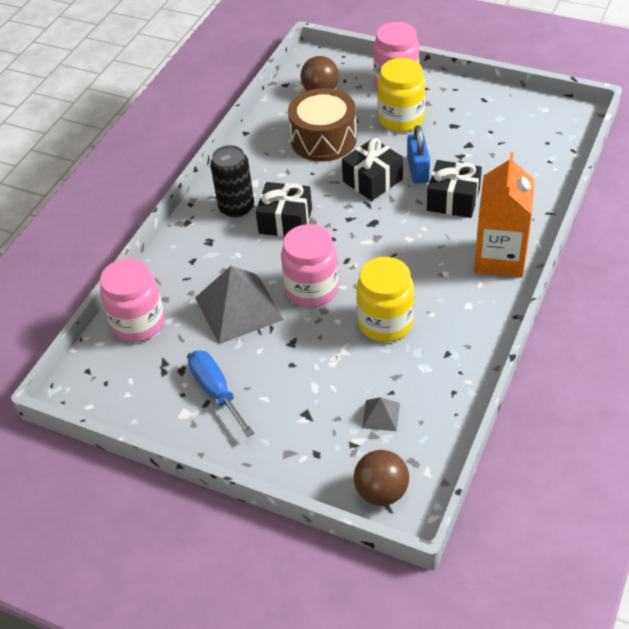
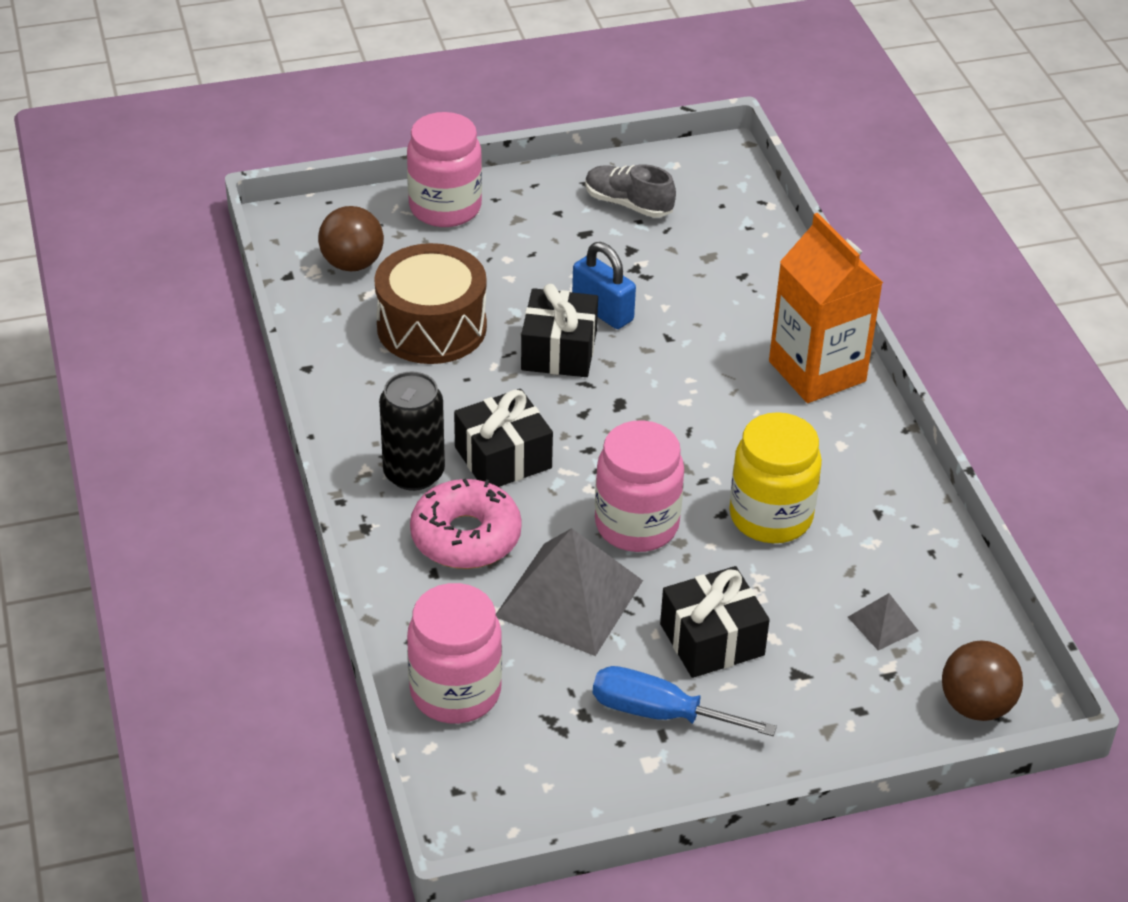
camera: 45 degrees left, 5 degrees down
(225, 251) = (466, 536): none -> pink donut
(401, 119) = (507, 255): yellow jar -> none
(453, 200) = (687, 328): black gift -> black gift (712, 639)
(494, 120) = (628, 204): none -> grey shoe

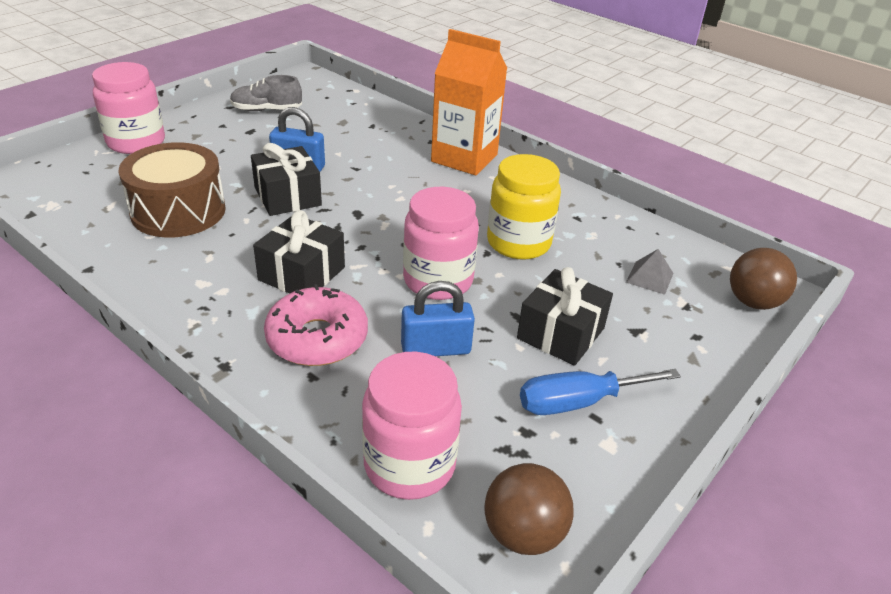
camera: 35 degrees left, 5 degrees down
(352, 264) = (83, 192): brown ball -> brown ball (523, 533)
(414, 473) = (237, 310): black can -> none
(569, 598) = (436, 349): grey pyramid -> blue padlock

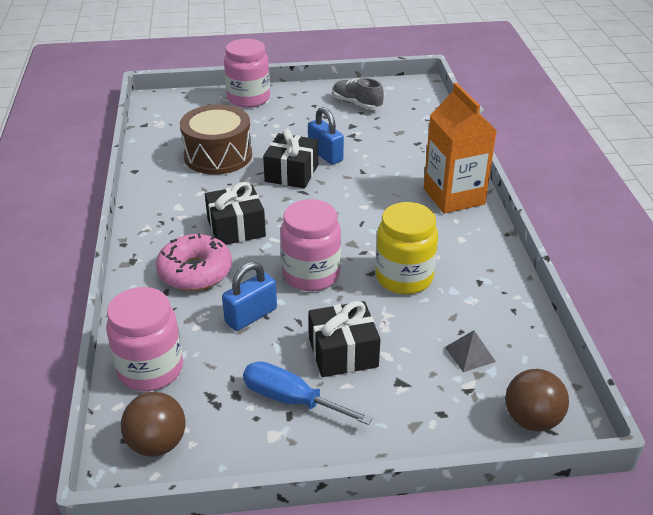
camera: 45 degrees right, 0 degrees up
(436, 349) = (251, 316): blue padlock -> blue padlock turned 75 degrees counterclockwise

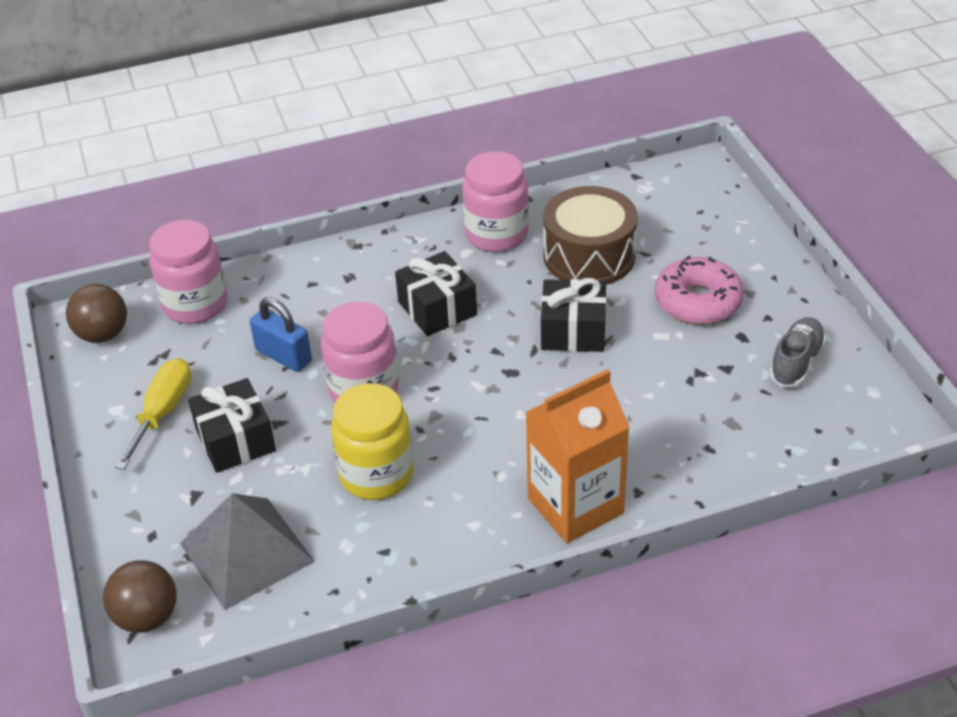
camera: 80 degrees right, 5 degrees up
(195, 271) = (349, 296): pink donut -> pink donut (697, 301)
(248, 99) = (750, 249): pink jar -> pink jar (496, 234)
(291, 400) = (163, 412): blue screwdriver -> yellow screwdriver
(325, 154) = (633, 354): blue padlock -> none
(470, 354) = (246, 552): grey pyramid -> grey pyramid, size x2.21

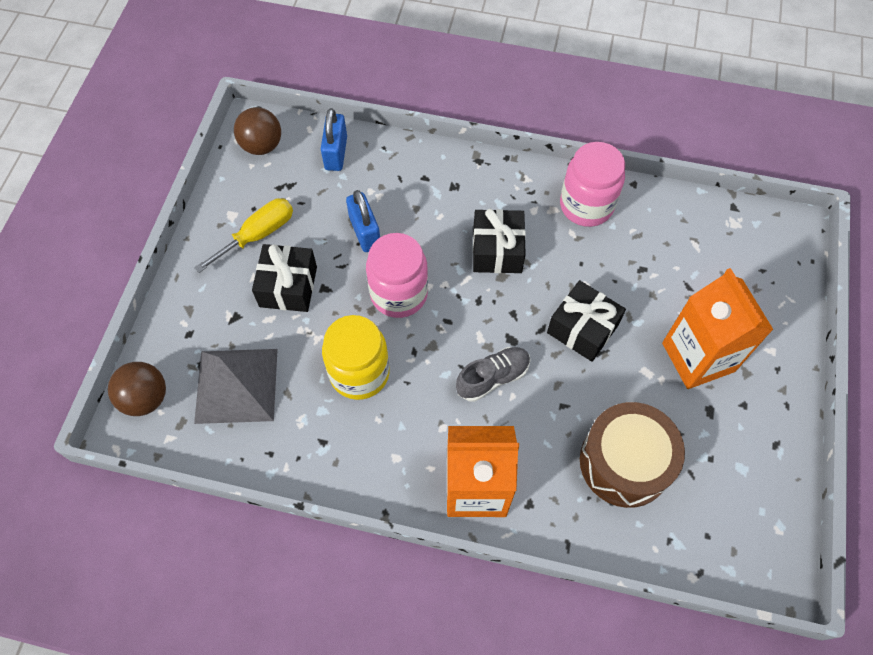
camera: 30 degrees right, 20 degrees up
(195, 304) = (336, 153): pink jar -> blue padlock
(589, 256) = (643, 265): brown drum -> brown drum (624, 462)
(697, 301) = (698, 357): pink donut -> orange carton
(796, 362) = (735, 461): grey shoe -> grey shoe (492, 378)

